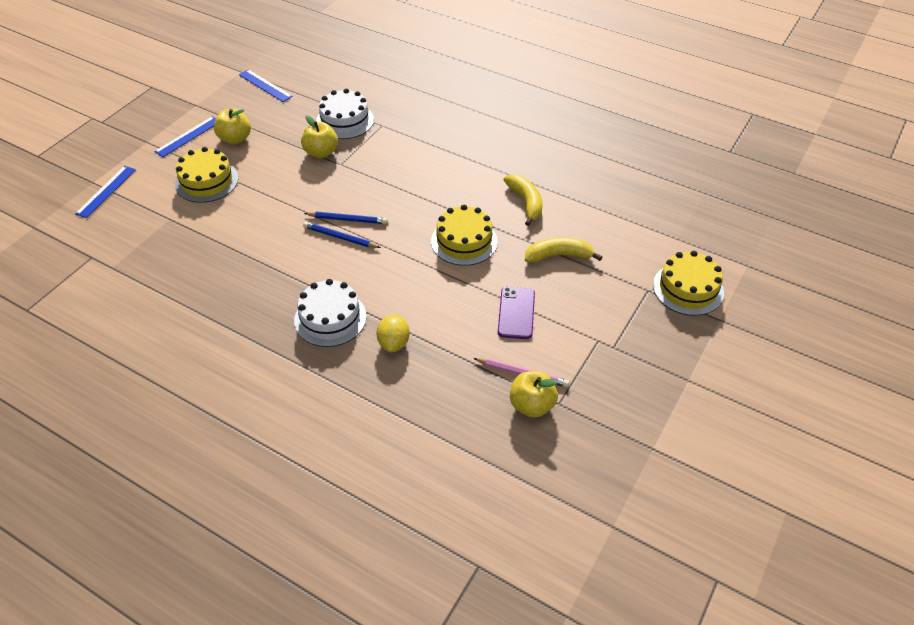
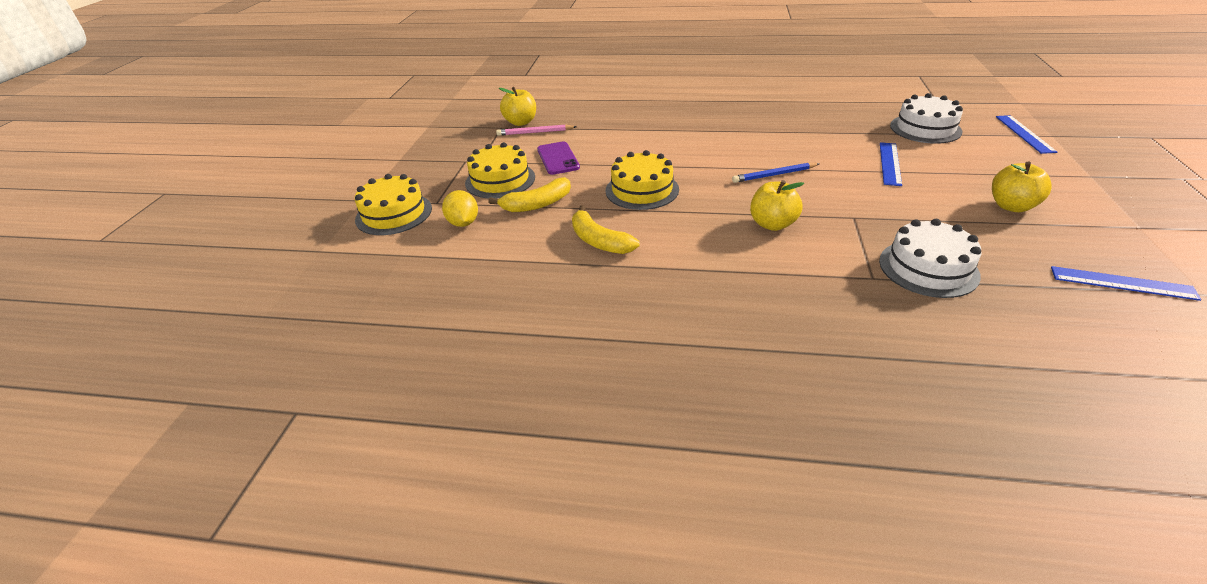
camera: 160 degrees right, 10 degrees down
(188, 136) = (1064, 193): blue ruler -> blue ruler (889, 163)
(207, 181) = (956, 164): yellow cake -> yellow cake (500, 180)
(321, 152) = (893, 222): yellow apple -> yellow apple (772, 224)
(330, 318) = (706, 121): white cake -> white cake (925, 128)
(340, 237) = (763, 162): blue pencil -> none
(394, 343) = (644, 122): yellow lemon -> yellow lemon (463, 223)

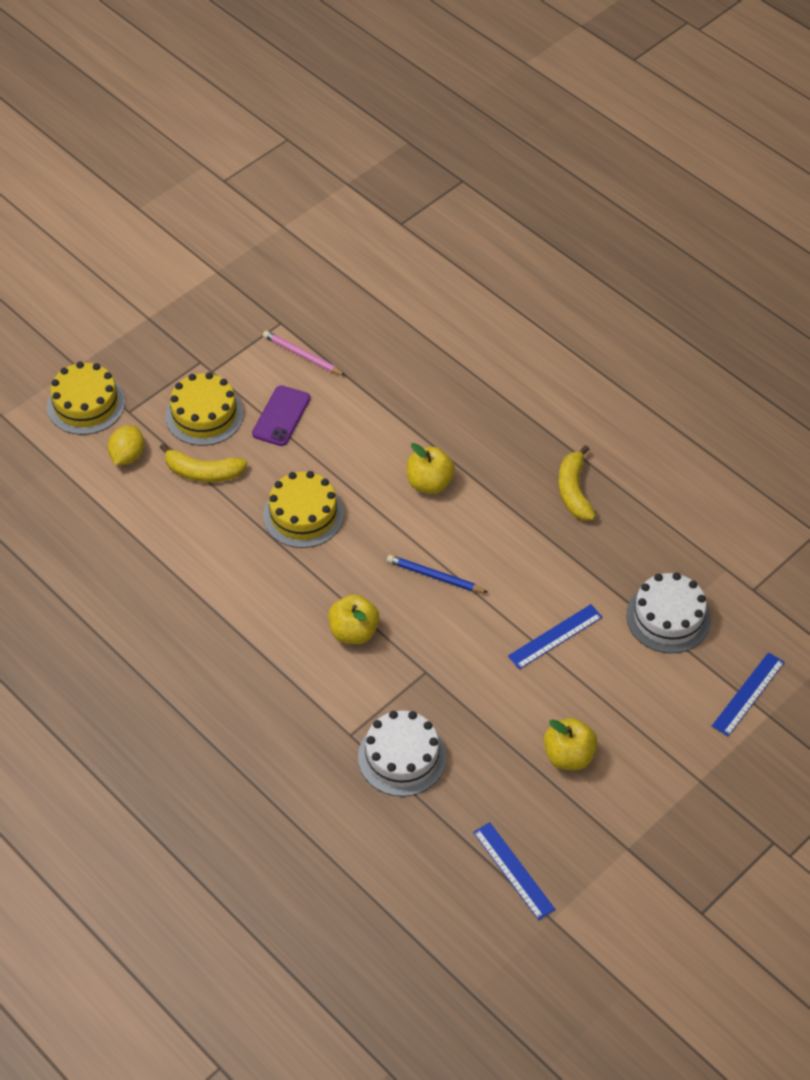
camera: 35 degrees right, 15 degrees up
(521, 122) = (306, 326): yellow apple -> yellow apple (429, 483)
(599, 241) = (205, 553): yellow banana -> yellow banana (574, 491)

